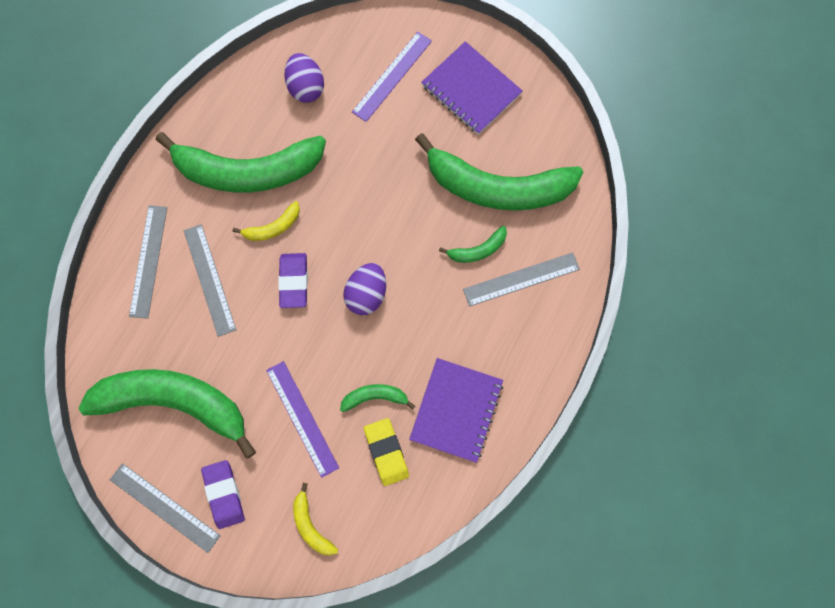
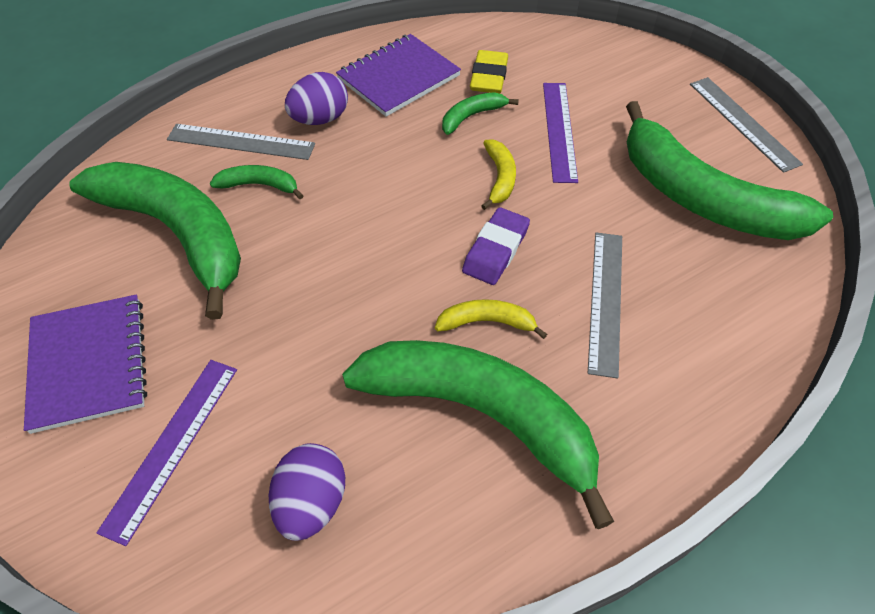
camera: 150 degrees left, 20 degrees down
(148, 261) = (686, 363): grey ruler -> none
(224, 494) = (673, 109): purple eraser -> none
(311, 526) = (594, 59): yellow banana -> yellow banana (500, 178)
(366, 295) = (417, 200): purple egg -> purple egg (320, 119)
(375, 397) = (471, 116): green banana -> green banana turned 120 degrees clockwise
(392, 76) = (172, 446): purple ruler -> purple ruler turned 45 degrees counterclockwise

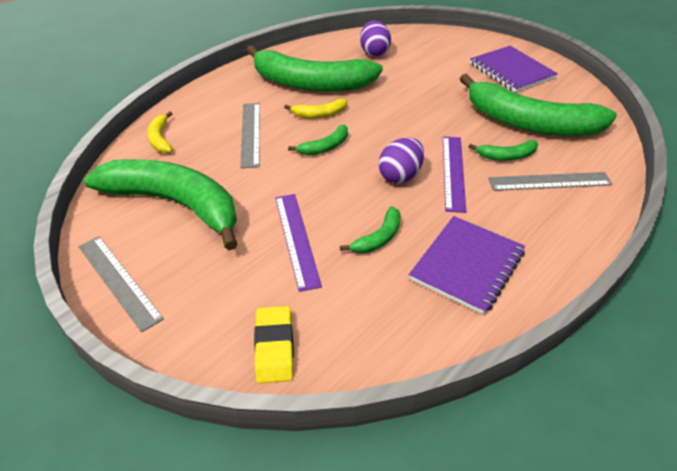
camera: 165 degrees right, 10 degrees down
(172, 446) = (445, 56): purple ruler -> purple ruler (453, 172)
(320, 119) = (505, 210): purple egg -> purple egg (400, 176)
(489, 77) = (379, 285): yellow eraser -> yellow eraser (274, 347)
(495, 250) = (325, 147): purple eraser -> green banana
(500, 178) = (336, 191): yellow banana -> yellow banana (160, 139)

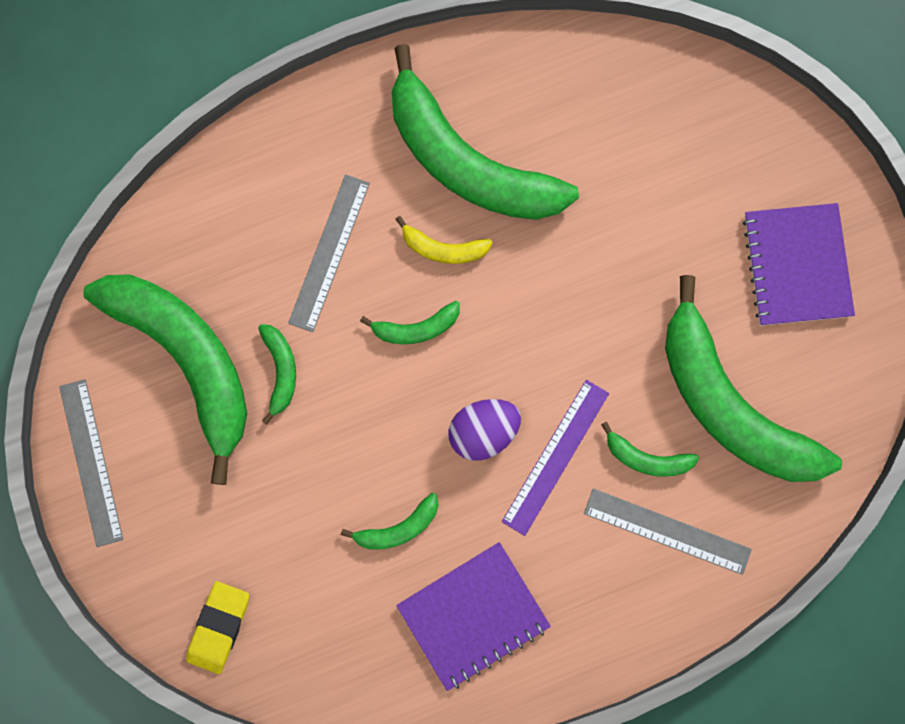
camera: 25 degrees right, 35 degrees up
(160, 139) = (205, 210): yellow banana -> none
(247, 190) = (280, 371): none -> green banana
(296, 239) = (304, 486): purple ruler -> none
(374, 52) = (610, 114): purple egg -> none

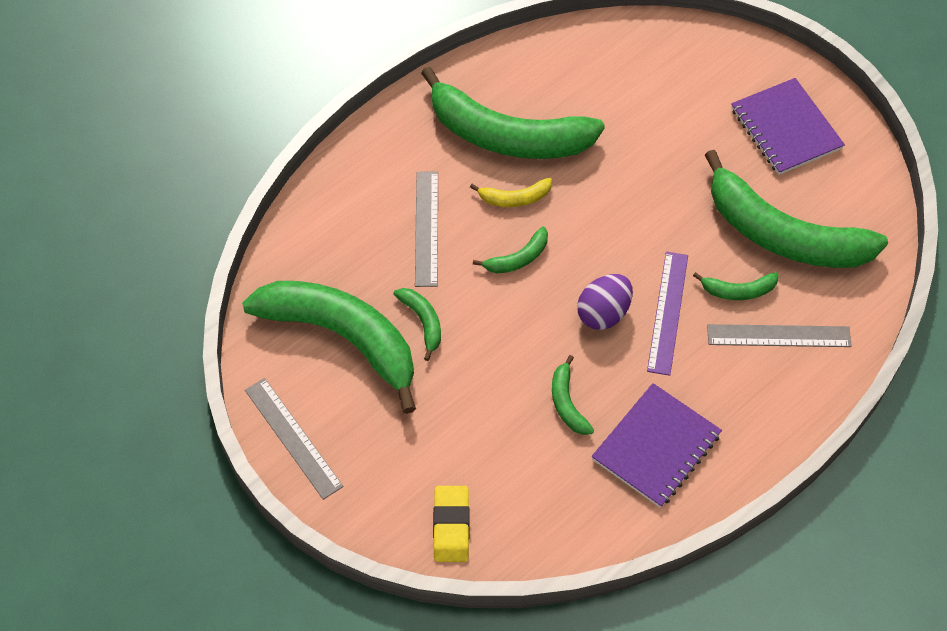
camera: 20 degrees left, 20 degrees down
(398, 528) = (567, 403): green banana -> green banana turned 120 degrees clockwise

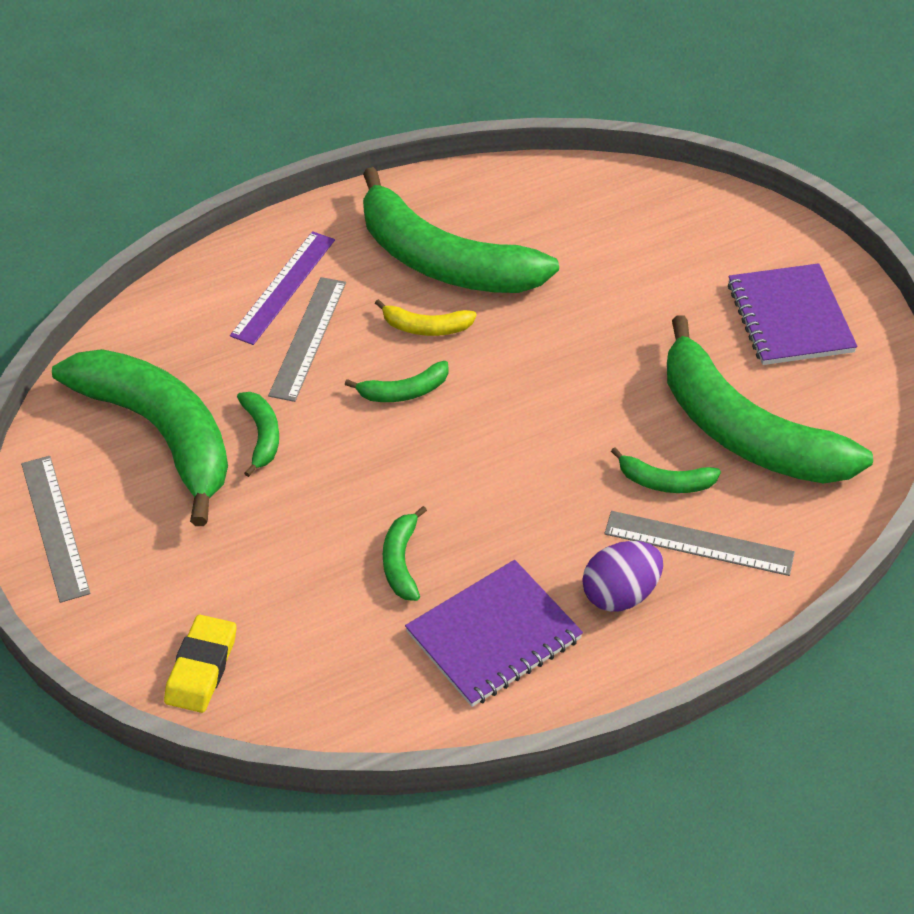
camera: 15 degrees right, 10 degrees down
(603, 313) = (485, 472): purple egg -> purple egg (620, 594)
(667, 312) = (566, 487): purple ruler -> purple ruler (283, 287)

